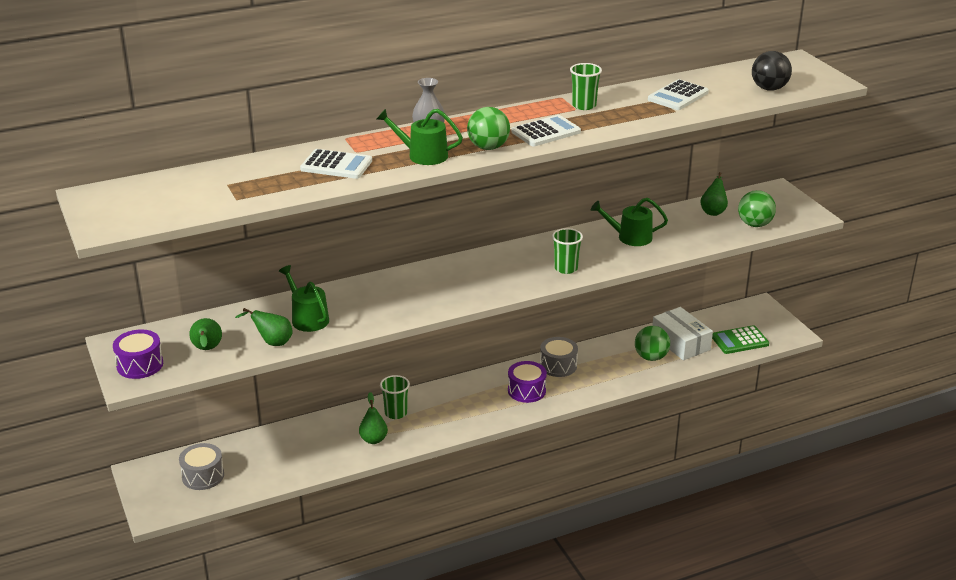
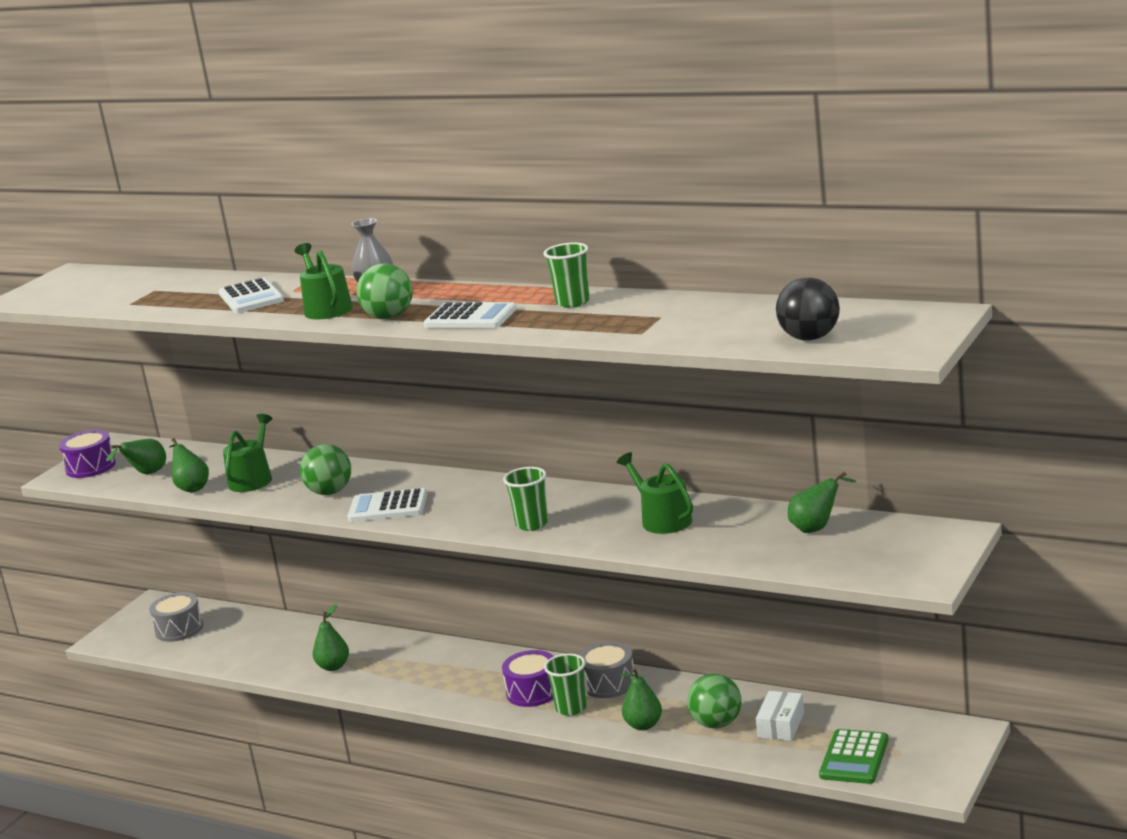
camera: 55 degrees right, 10 degrees down
(396, 413) = (392, 653): green cup -> green cup (571, 708)
(618, 376) = (643, 725): none -> green pear
(678, 96) = (688, 318): white calculator -> white calculator (388, 507)
(680, 342) = (781, 725): white box -> white box, size x0.63
(739, 340) = (854, 758): green calculator -> green calculator turned 105 degrees counterclockwise
(754, 224) = (829, 561): green ball -> green ball (330, 492)

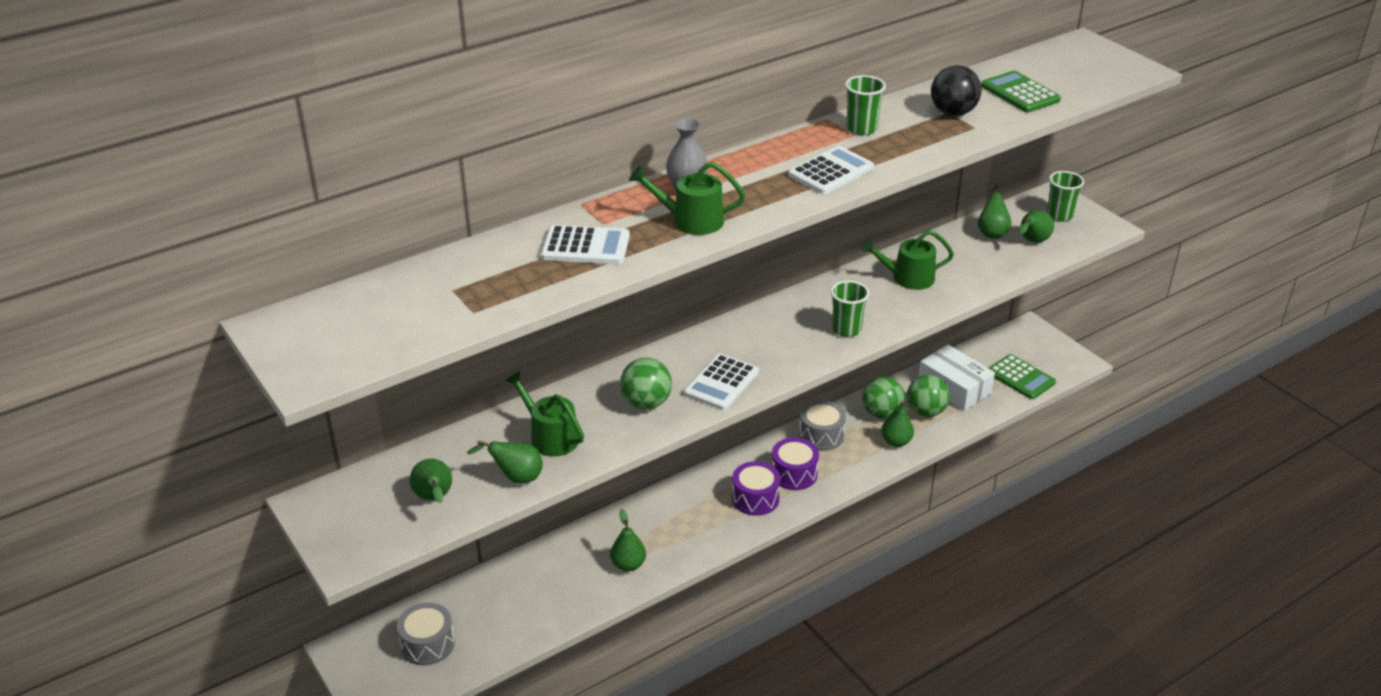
camera: 65 degrees left, 15 degrees up
(90, 467) = (352, 532): purple drum -> purple drum (755, 498)
(389, 317) = (769, 201): green ball -> green ball (881, 413)
(571, 708) = (838, 464): green cup -> green cup (1059, 215)
(753, 326) = (1020, 93): none -> green calculator
(781, 725) = (954, 388): white box -> white box, size x1.58
(810, 338) = (1071, 86): black ball -> black ball (953, 112)
(827, 552) = (1032, 242): none -> green pear

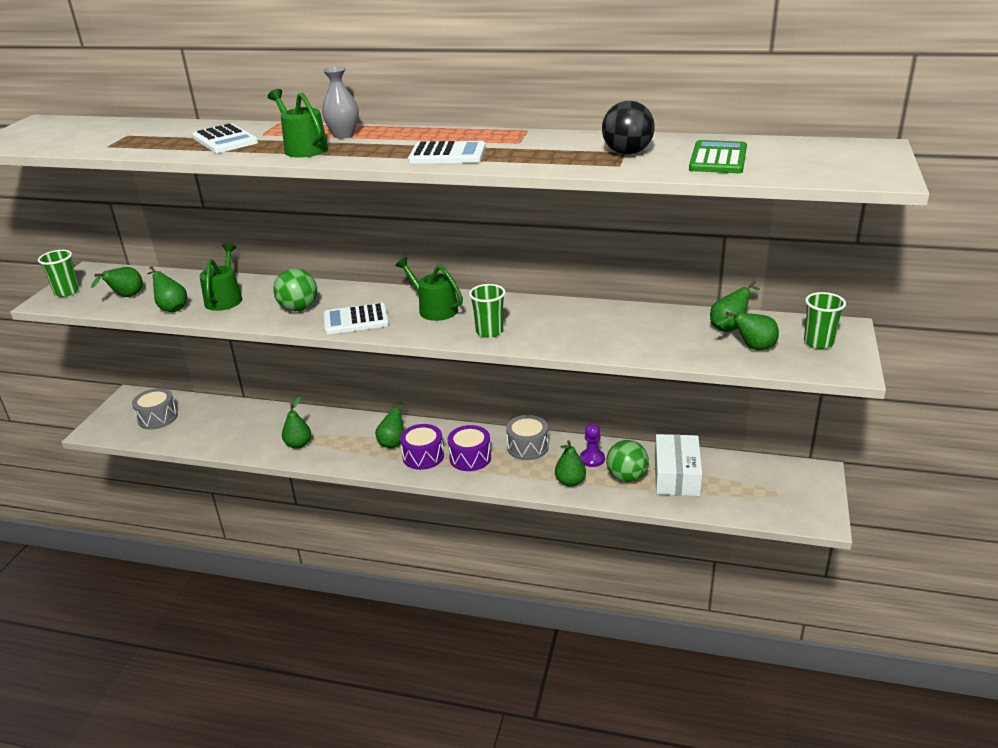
camera: 50 degrees right, 5 degrees down
(708, 504) = (393, 442): none -> green pear
(861, 129) = (533, 141): green cup -> green cup (67, 292)
(881, 413) = (592, 459): green ball -> purple pawn
(908, 278) = (598, 324): green watering can -> green watering can (434, 309)
(1020, 377) = (746, 500): green calculator -> none

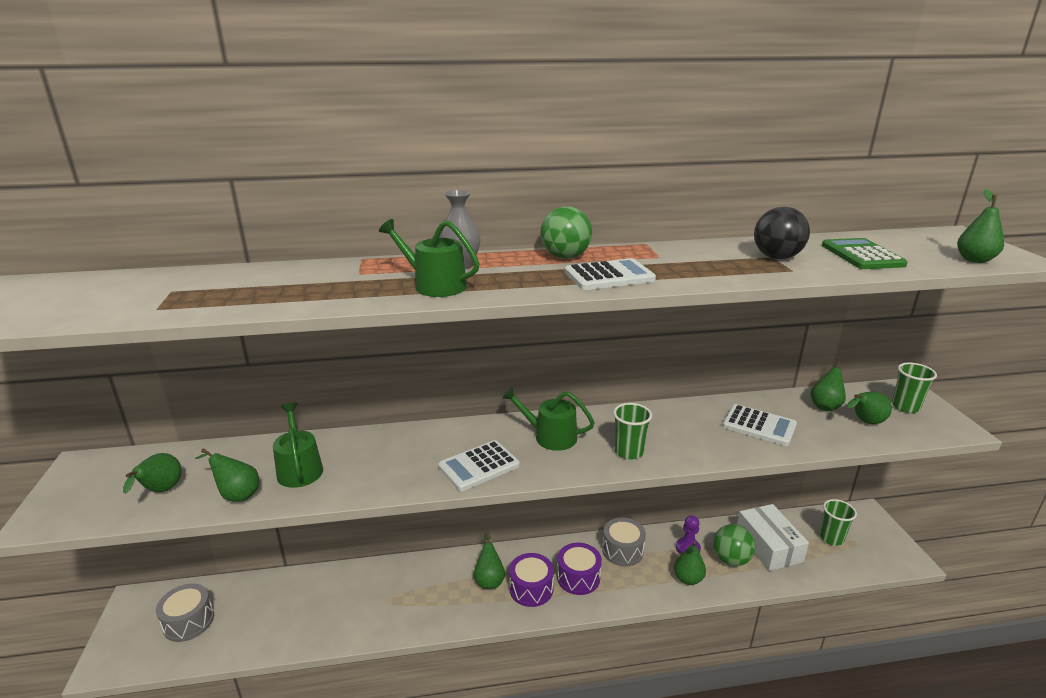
camera: 25 degrees left, 5 degrees down
(67, 292) = (65, 500): green cup -> green cup (831, 538)
(225, 140) = (320, 285): white calculator -> white calculator (759, 426)
(298, 444) = (387, 611): green pear -> green pear (974, 260)
(299, 308) = (401, 464): green ball -> green ball (565, 257)

